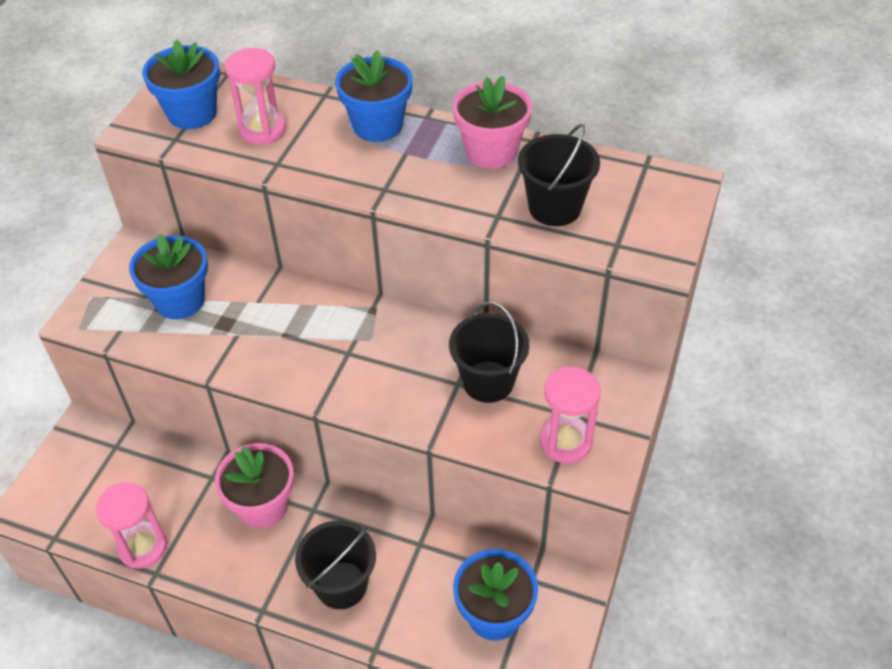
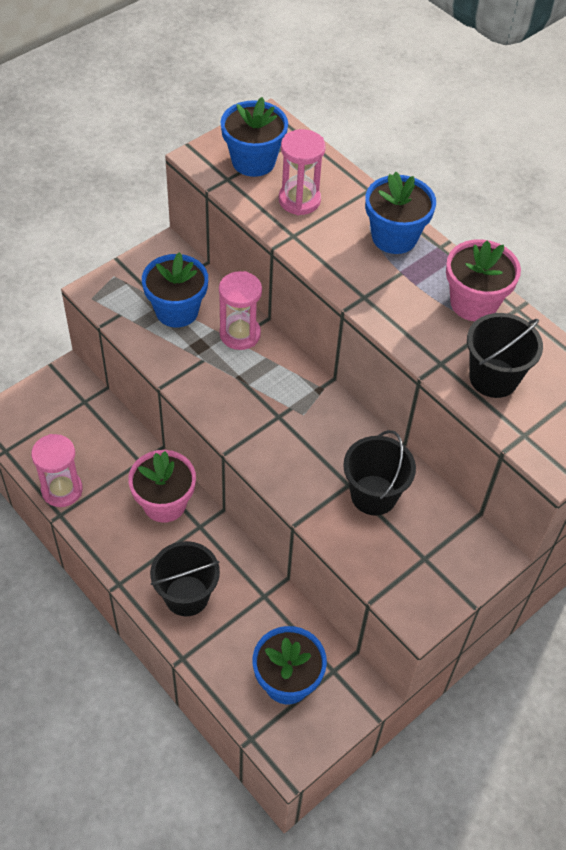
camera: 25 degrees right, 5 degrees up
(565, 442) = (404, 576): pink hourglass -> pink hourglass (240, 334)

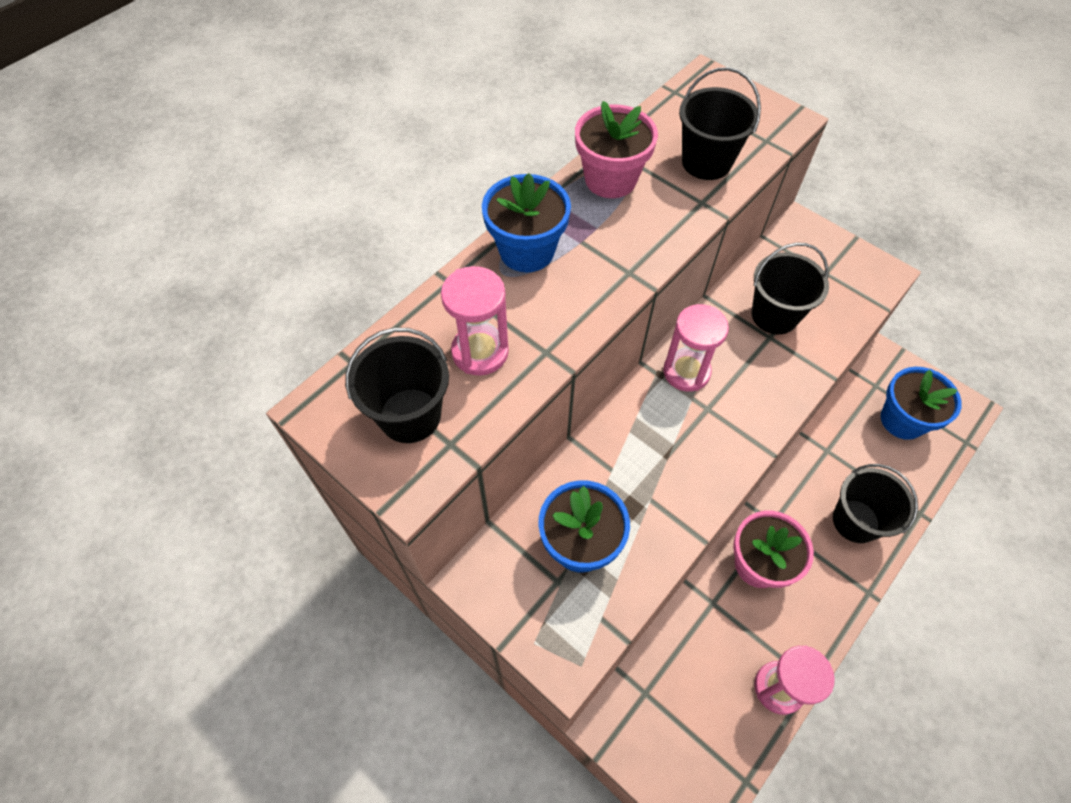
camera: 95 degrees left, 5 degrees up
(240, 334) = (601, 464): pink hourglass -> pink hourglass (686, 372)
(253, 161) = (410, 415): blue flower pot -> black bucket

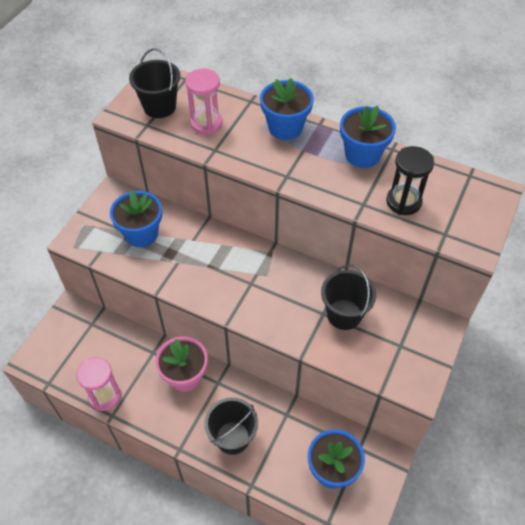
camera: 75 degrees right, 5 degrees down
(610, 179) = (362, 155): pink flower pot -> blue flower pot
(686, 372) = (276, 267): pink hourglass -> none
(706, 162) = (403, 202): black bucket -> black hourglass

